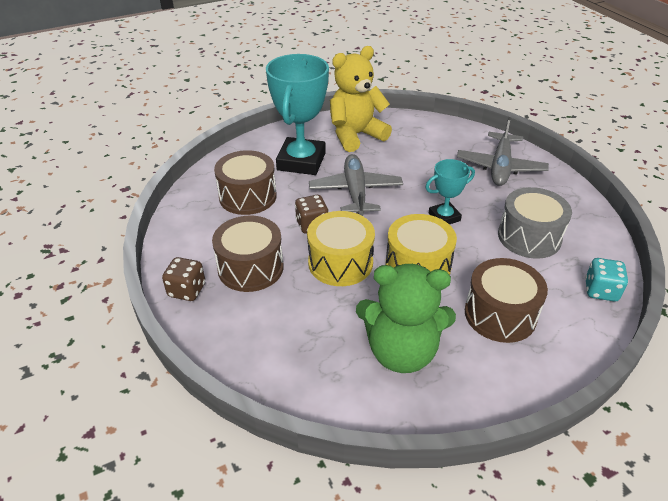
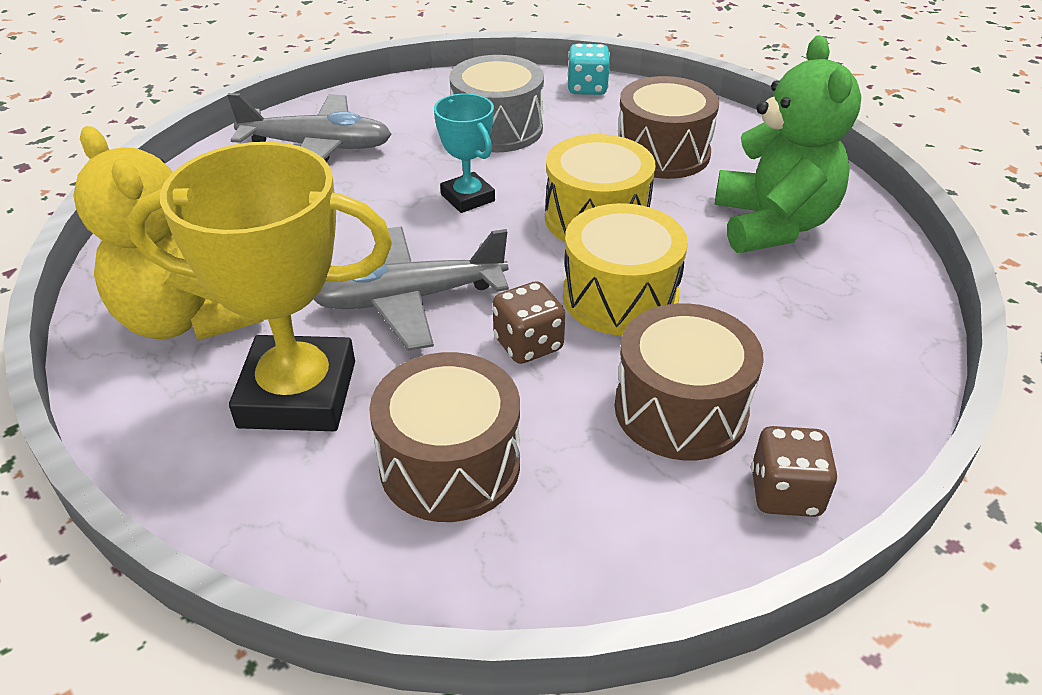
camera: 100 degrees left, 0 degrees up
(301, 161) = (298, 394): turquoise trophy -> yellow trophy

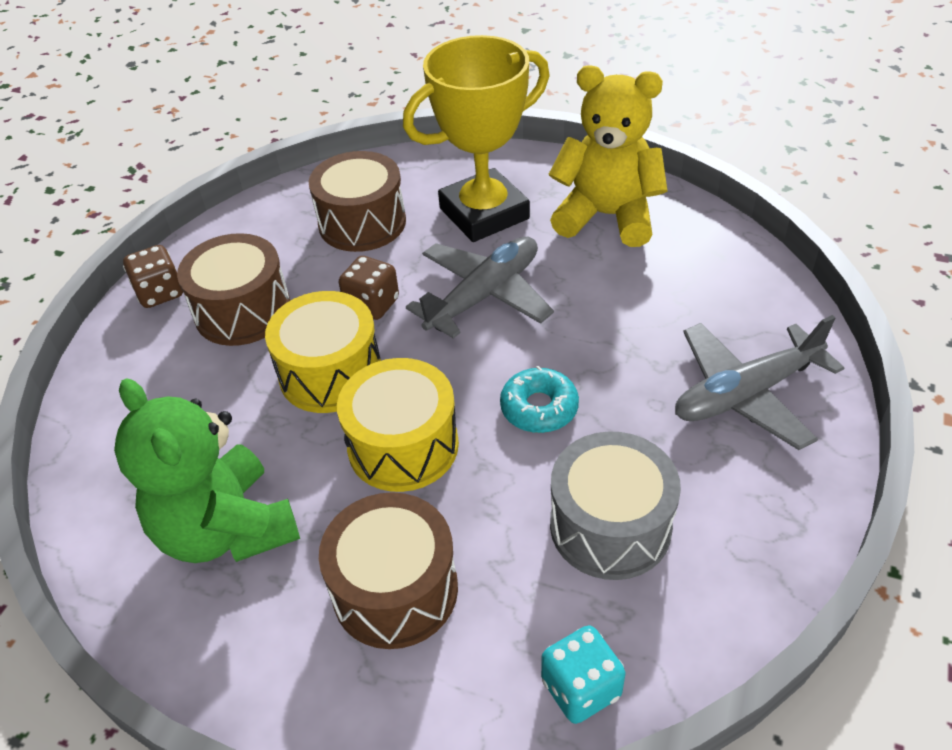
camera: 150 degrees right, 5 degrees up
(468, 198) = (539, 408): turquoise trophy -> turquoise donut

